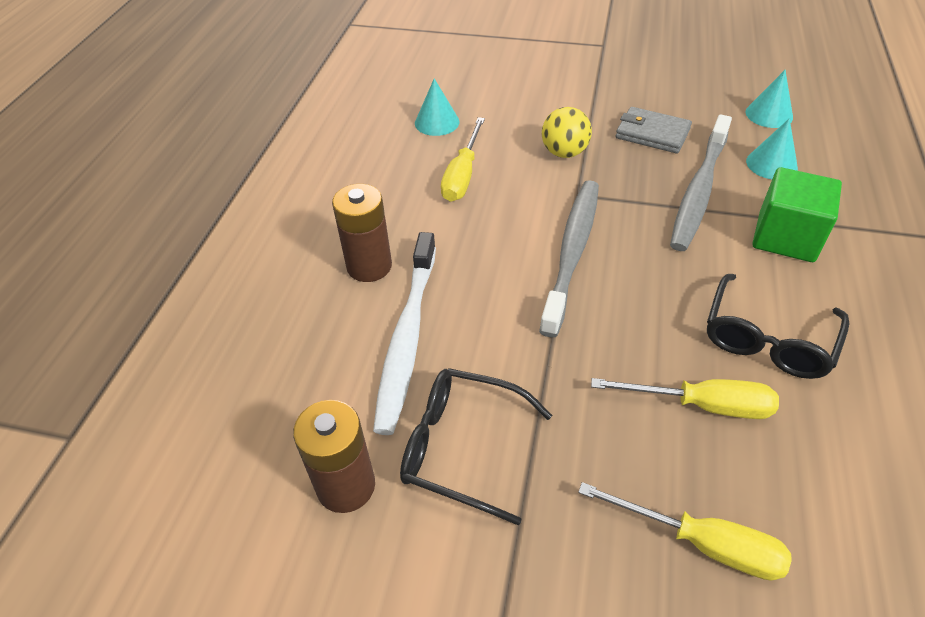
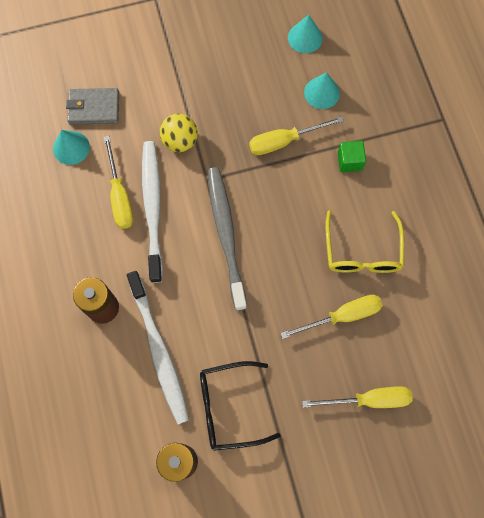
camera: 30 degrees left, 25 degrees up
(494, 197) = (152, 207): none -> white toothbrush
(652, 133) = (232, 94): grey wallet -> grey wallet (94, 108)
(699, 191) = (284, 141): grey toothbrush -> yellow screwdriver
(767, 339) = (362, 252): black glasses -> yellow glasses
(786, 237) = (349, 161): green cube -> green cube, size x0.57

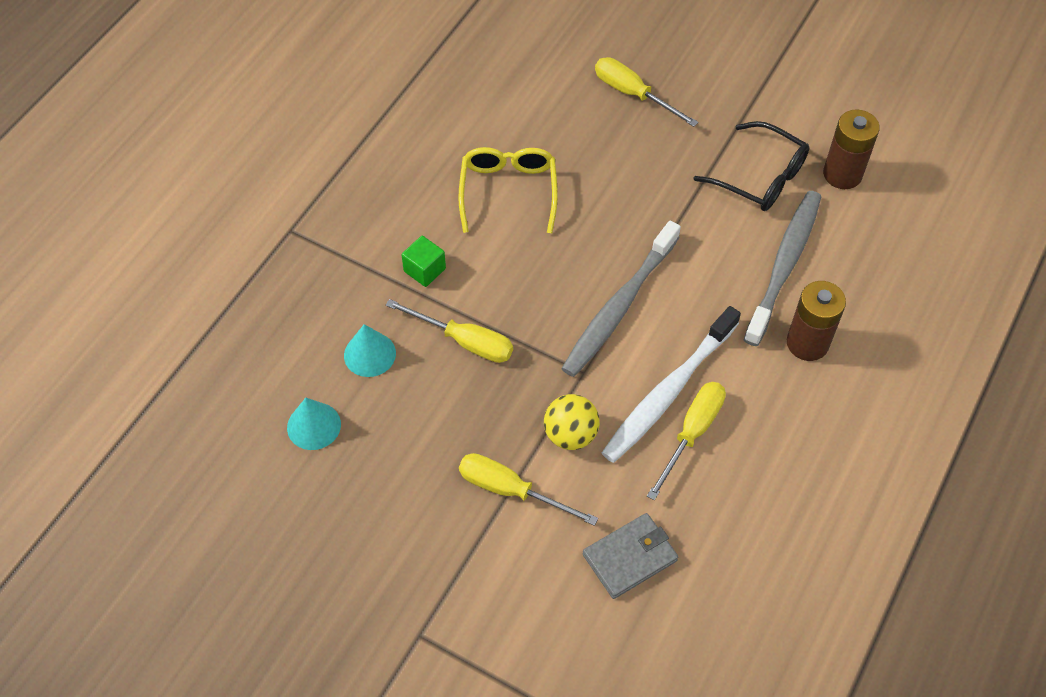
camera: 135 degrees left, 15 degrees down
(71, 148) = (699, 533): turquoise cone -> none
(94, 108) = (630, 557): grey wallet -> grey wallet turned 75 degrees counterclockwise
(159, 351) = (784, 264): white toothbrush -> grey toothbrush
(342, 316) = (586, 161): yellow screwdriver -> yellow screwdriver (511, 490)
(362, 252) = (508, 191): yellow glasses -> yellow glasses turned 45 degrees counterclockwise

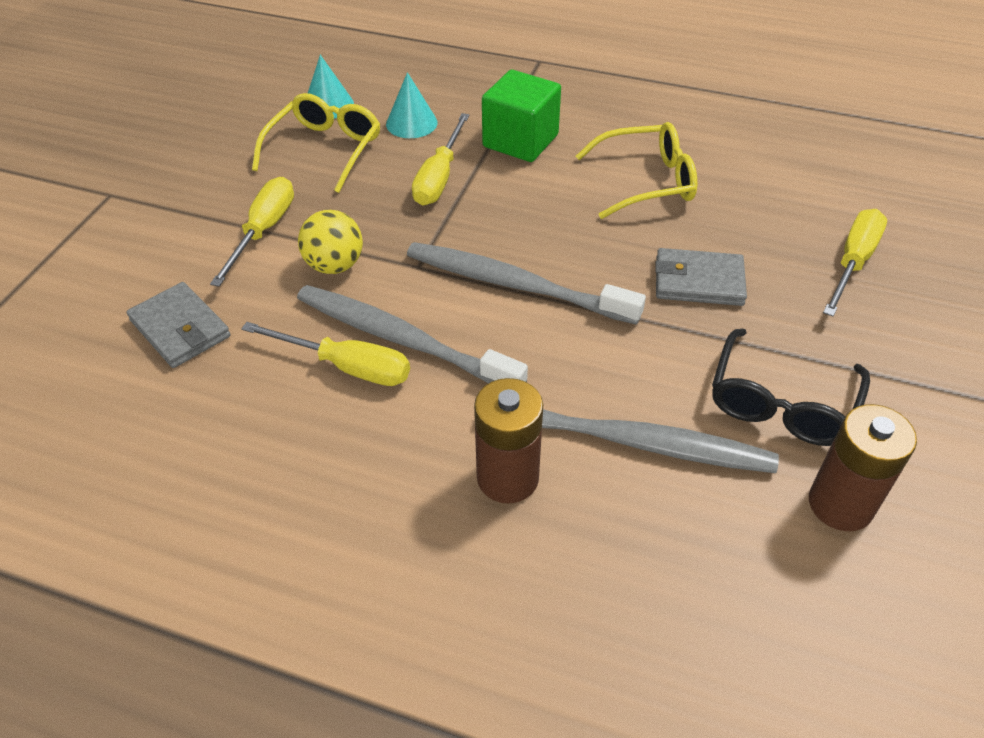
camera: 80 degrees right, 10 degrees down
(394, 433) = (325, 150): none -> yellow glasses
(424, 270) = (520, 141): green cube -> green cube, size x1.76
(636, 189) = (698, 281): none -> grey wallet
(668, 393) = (401, 339): white toothbrush -> grey toothbrush

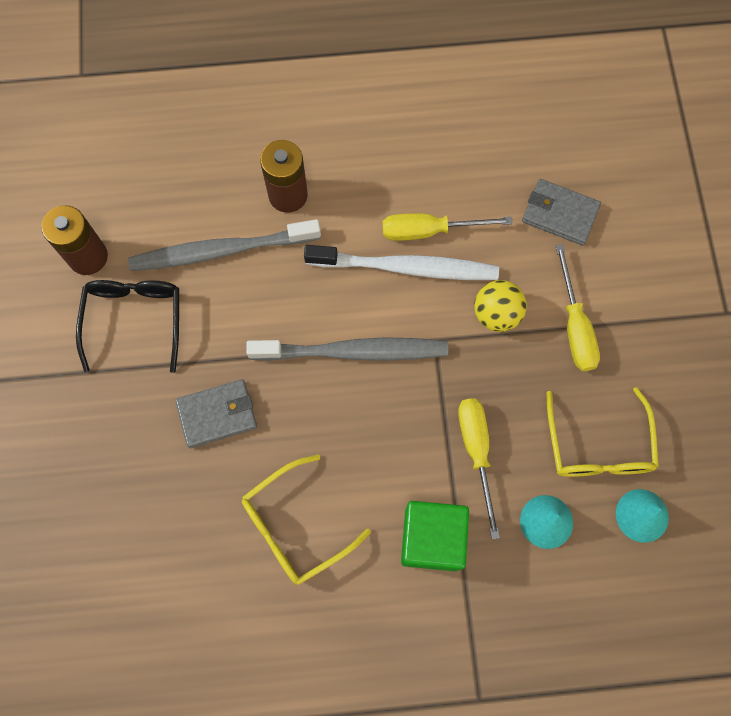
camera: 155 degrees right, 25 degrees up
(401, 339) = (407, 267): grey toothbrush -> white toothbrush
(853, 262) = (99, 490): yellow screwdriver -> none

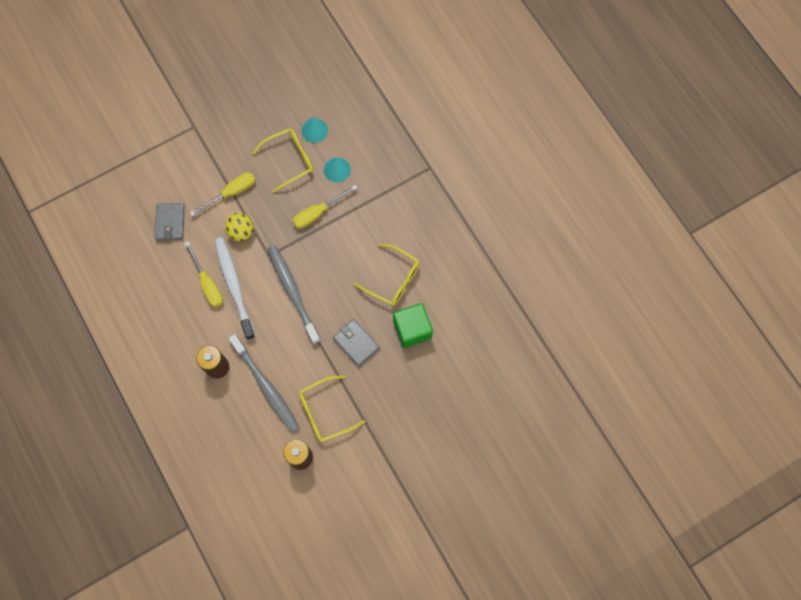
camera: 115 degrees left, 0 degrees up
(134, 320) = (325, 412): black glasses -> yellow glasses
(432, 539) = (369, 216): green cube -> green cube (412, 329)

